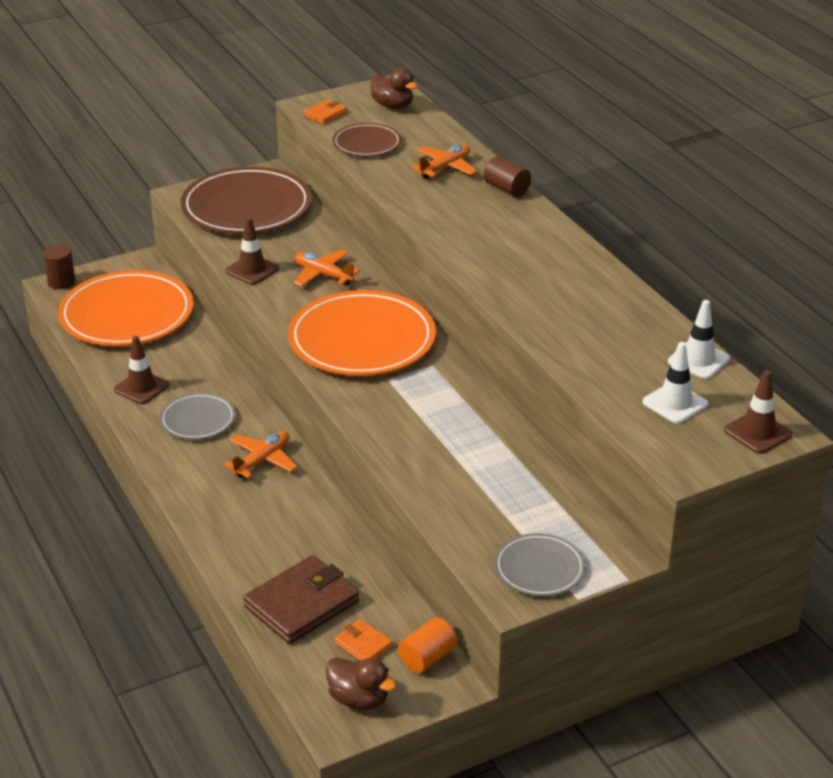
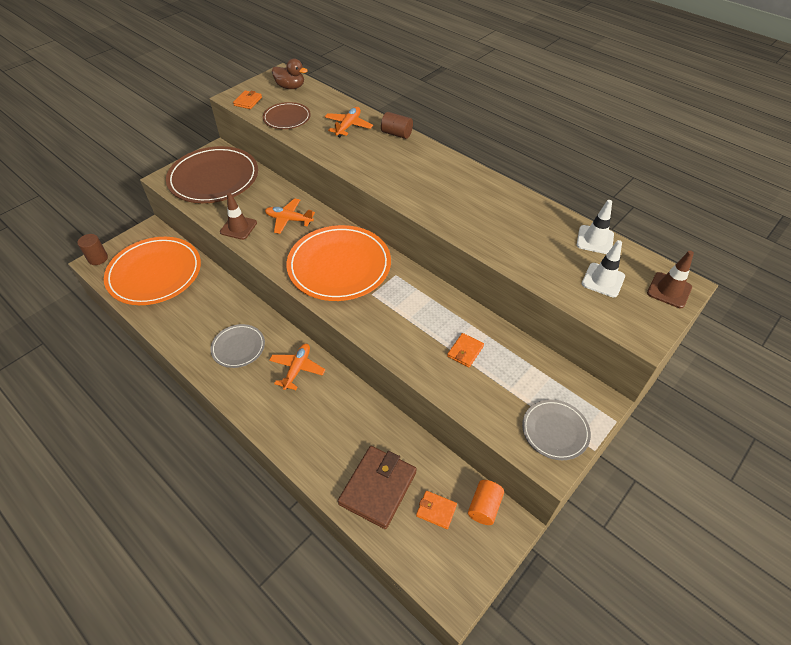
camera: 20 degrees left, 15 degrees up
(141, 387) = (188, 331): brown traffic cone -> none
(359, 699) = (456, 563): brown duck -> none
(474, 465) = (465, 351): none -> orange wallet

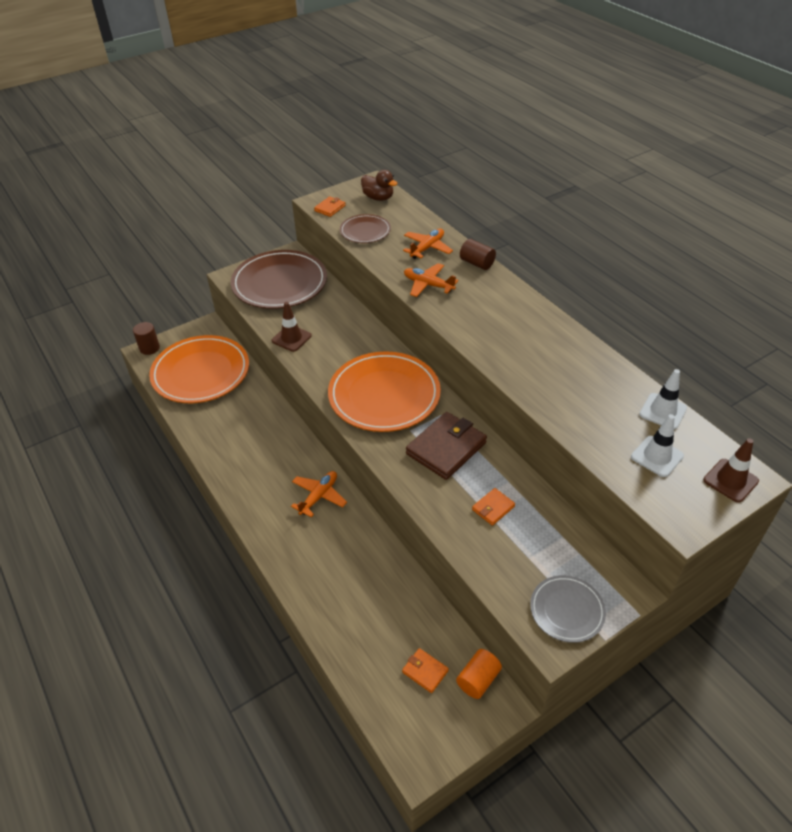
camera: 15 degrees right, 5 degrees down
(238, 347) = (265, 463): grey plate -> none
(289, 220) = (345, 338): orange plane -> orange plane (428, 285)
(378, 488) = (370, 635): brown wallet -> brown wallet (446, 448)

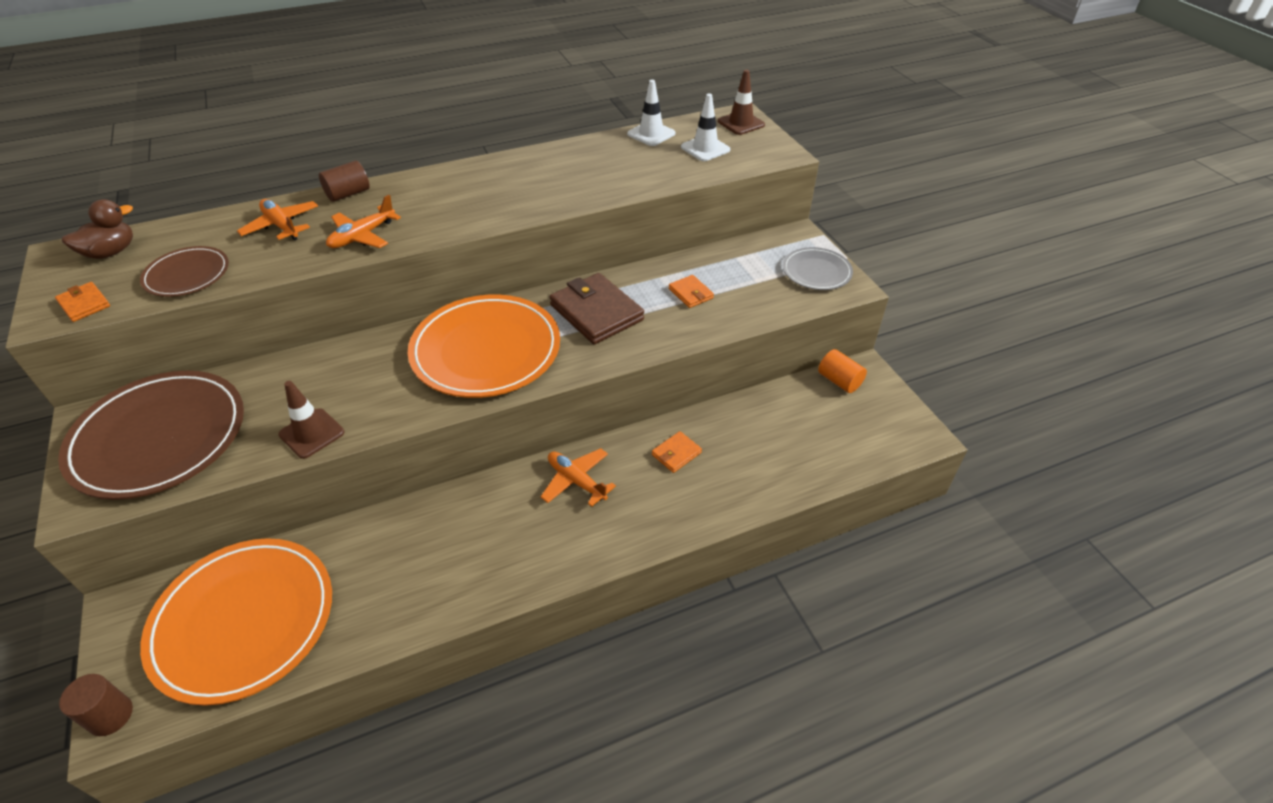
camera: 80 degrees left, 0 degrees up
(425, 671) = (829, 417): orange wallet -> orange wallet (676, 454)

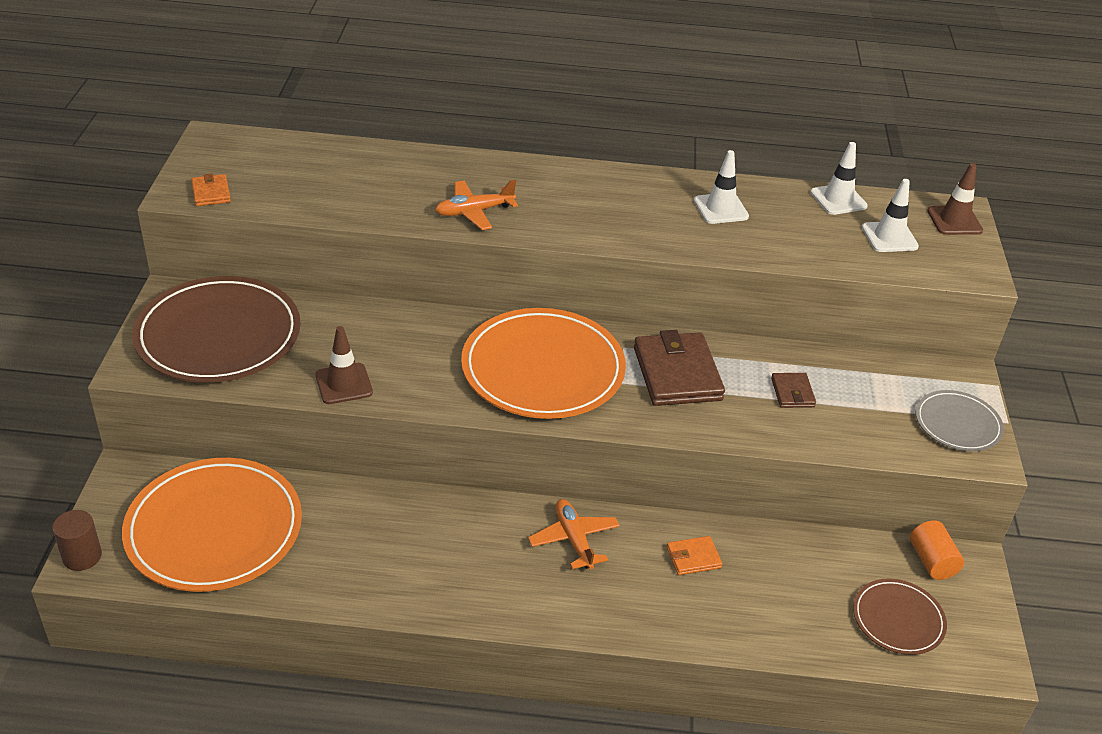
camera: 25 degrees right, 5 degrees down
(111, 252) = (252, 151): brown duck -> none
(187, 275) = (304, 195): brown plate -> brown plate (898, 619)
(282, 226) = (407, 175): orange plane -> none
(348, 194) = (484, 163): brown cylinder -> none
(568, 168) = (720, 209): none -> white traffic cone
(691, 293) = (792, 393): orange wallet -> brown wallet

